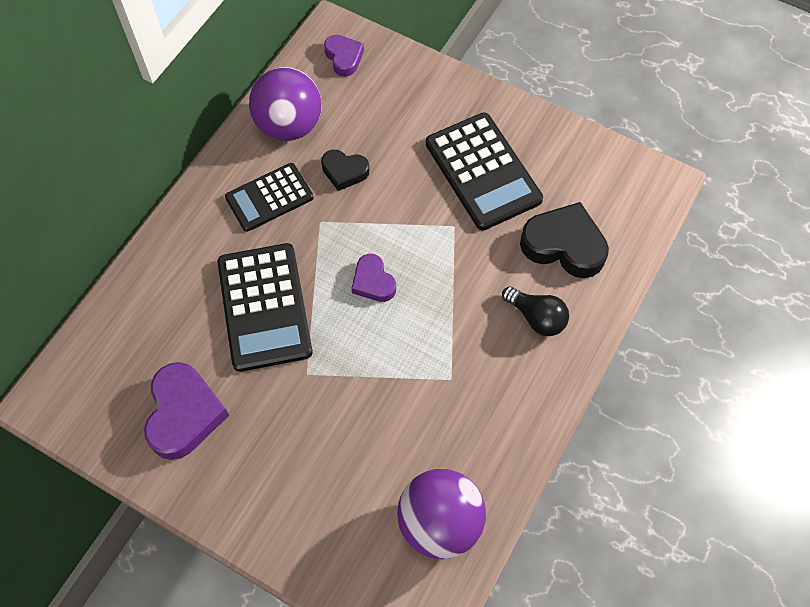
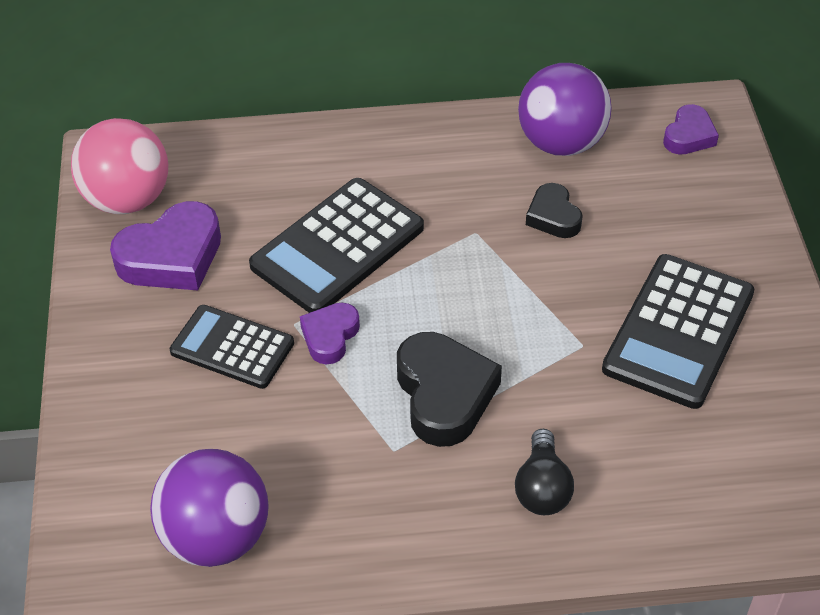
camera: 55 degrees right, 15 degrees down
(104, 412) = (127, 200): none -> pink ball
(269, 198) = (463, 178): black calculator -> black calculator (232, 348)
(373, 282) = (447, 315): purple heart -> purple heart (330, 336)
(564, 245) = (662, 462): black heart -> black heart (444, 395)

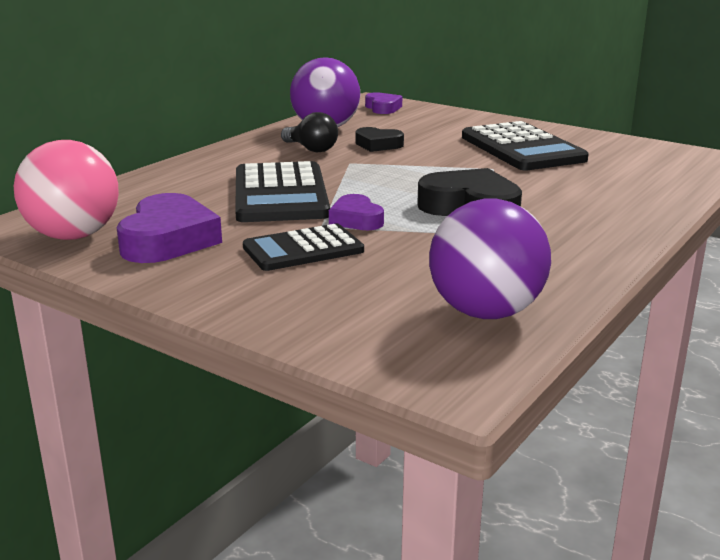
camera: 50 degrees left, 25 degrees down
(542, 488) = (593, 208): black light bulb -> black light bulb (311, 149)

